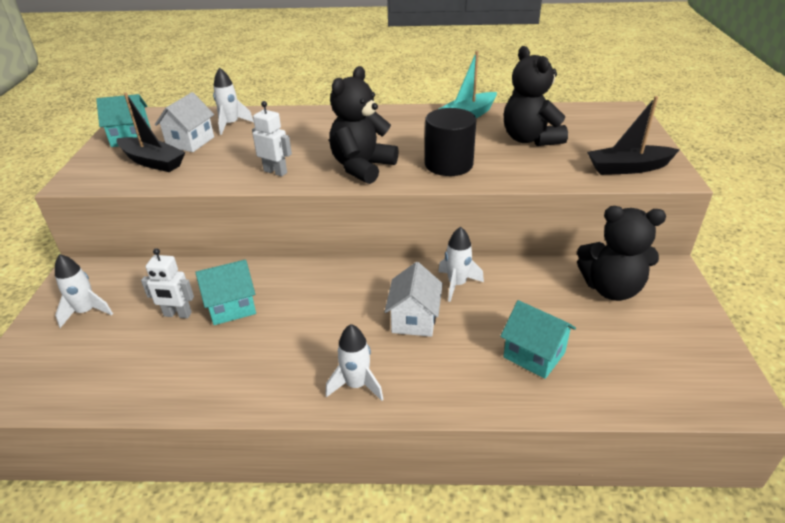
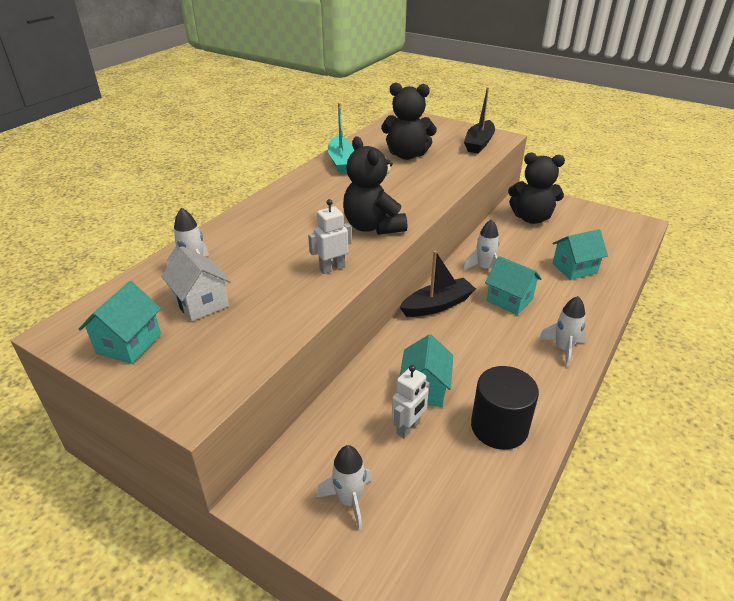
camera: 60 degrees left, 0 degrees up
(152, 162) = (217, 338): black boat -> black boat (437, 305)
(414, 319) = (509, 300): white house -> turquoise house
(448, 164) = (409, 193): black cylinder -> black cylinder (499, 427)
(611, 289) = (531, 218): black teddy bear -> black teddy bear turned 60 degrees clockwise

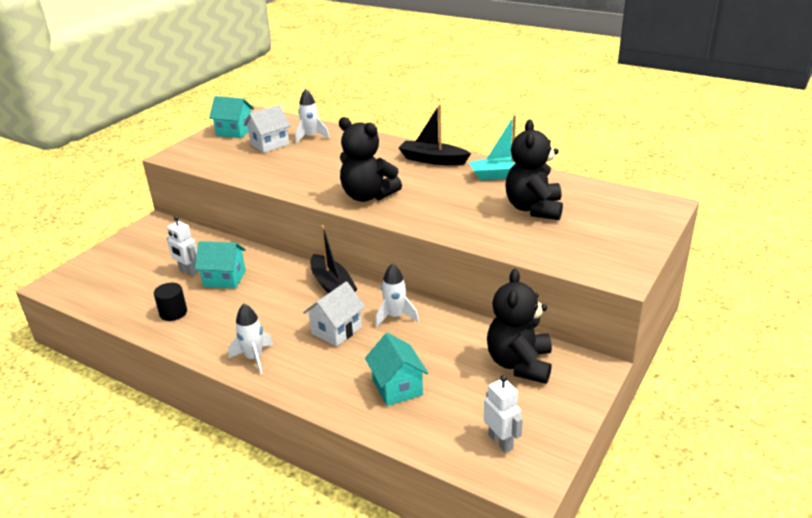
camera: 90 degrees right, 5 degrees down
(332, 268) = (303, 183): white robot -> white robot (501, 442)
(349, 501) = (139, 252): white rocket -> none
(373, 227) = (368, 196): black teddy bear -> black teddy bear turned 120 degrees counterclockwise
(479, 143) = (590, 257): black boat -> black boat (433, 160)
(499, 427) = (173, 313): black cylinder -> black cylinder, size x0.59
(509, 300) = (336, 330): turquoise house -> white house

